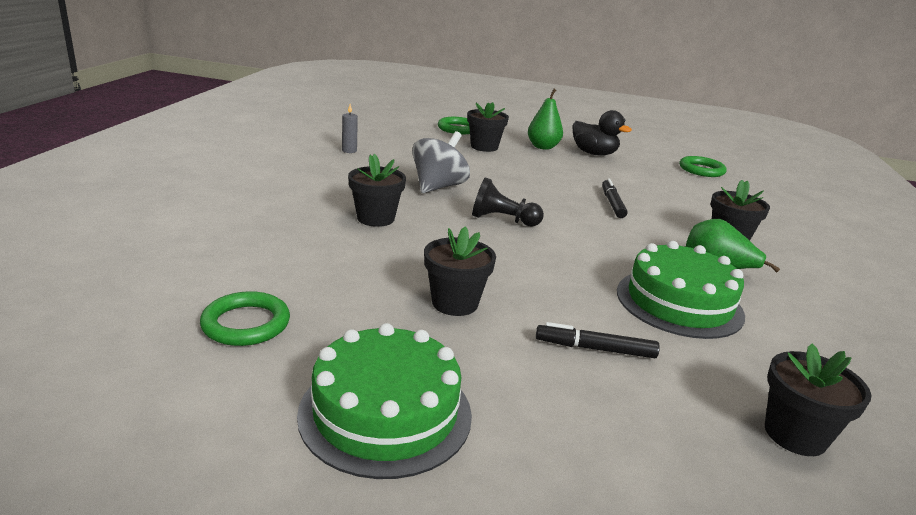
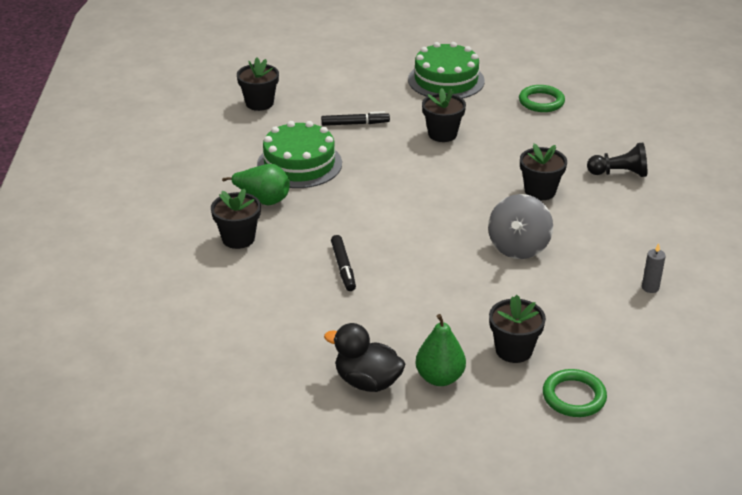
camera: 170 degrees right, 10 degrees up
(502, 220) = (441, 215): black pawn -> black pawn (619, 173)
(701, 170) = (219, 382): green ring -> none

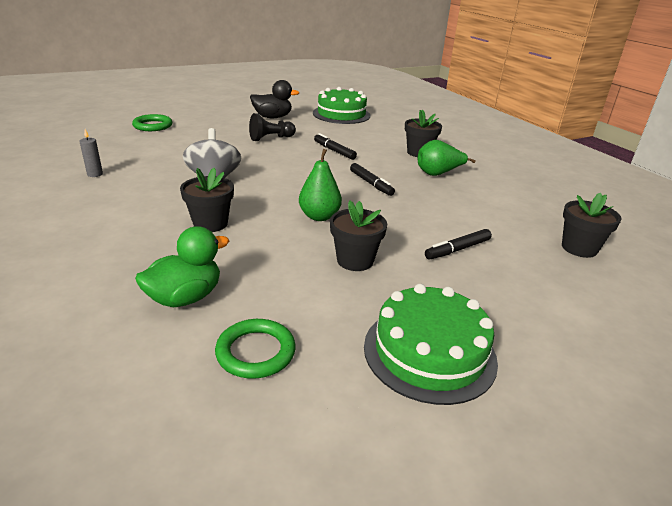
camera: 150 degrees right, 5 degrees down
(299, 164) = (451, 201): green cake -> green cake (341, 114)
(353, 203) = (371, 184): none -> black marker
(439, 378) = (234, 122): green pear -> green pear (319, 216)
(514, 350) = (195, 135): black flower pot -> none
(574, 138) = (185, 297): none -> green duck
(619, 173) = (118, 261): black pawn -> black pawn (271, 138)

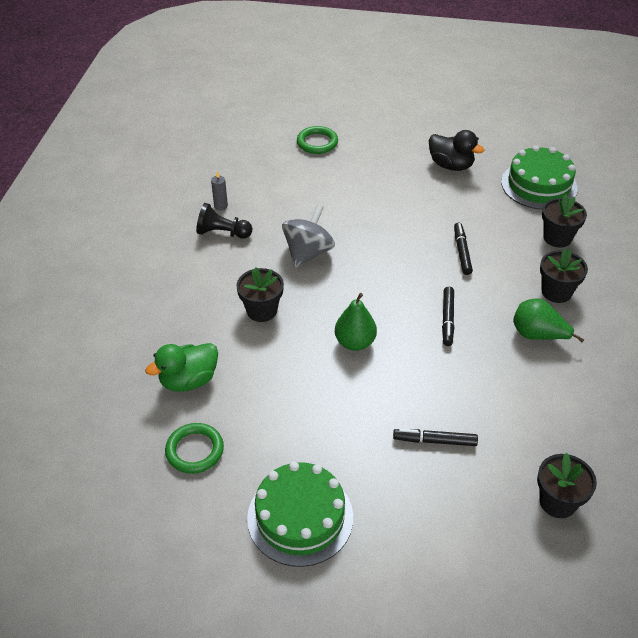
camera: 40 degrees right, 15 degrees up
(185, 297) = (189, 380): green duck -> green duck turned 150 degrees clockwise
(271, 138) = (414, 205): black pawn -> black pawn (222, 233)
(355, 260) = (334, 407): black flower pot -> black flower pot (557, 238)

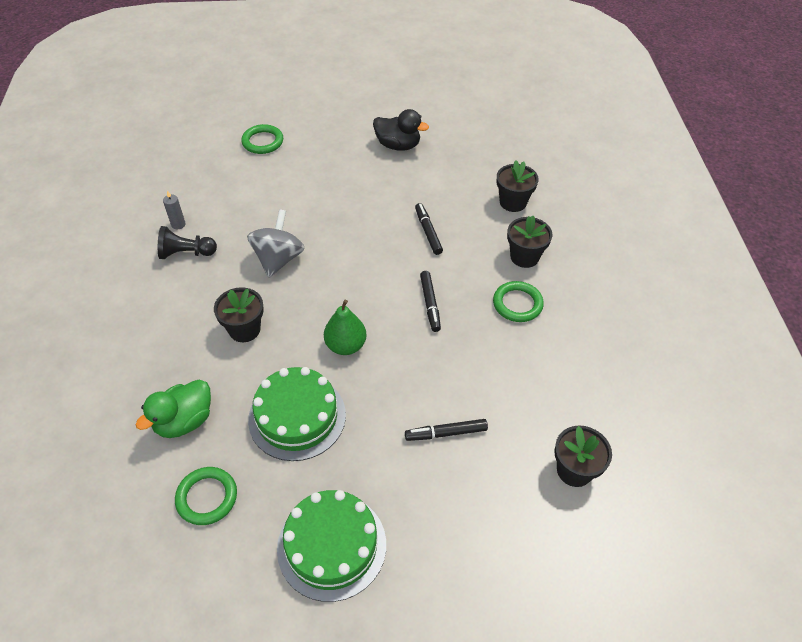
camera: 15 degrees left, 5 degrees up
(537, 335) = (517, 304): green pear -> green ring
(539, 185) = (484, 152): green cake -> green cake (297, 417)

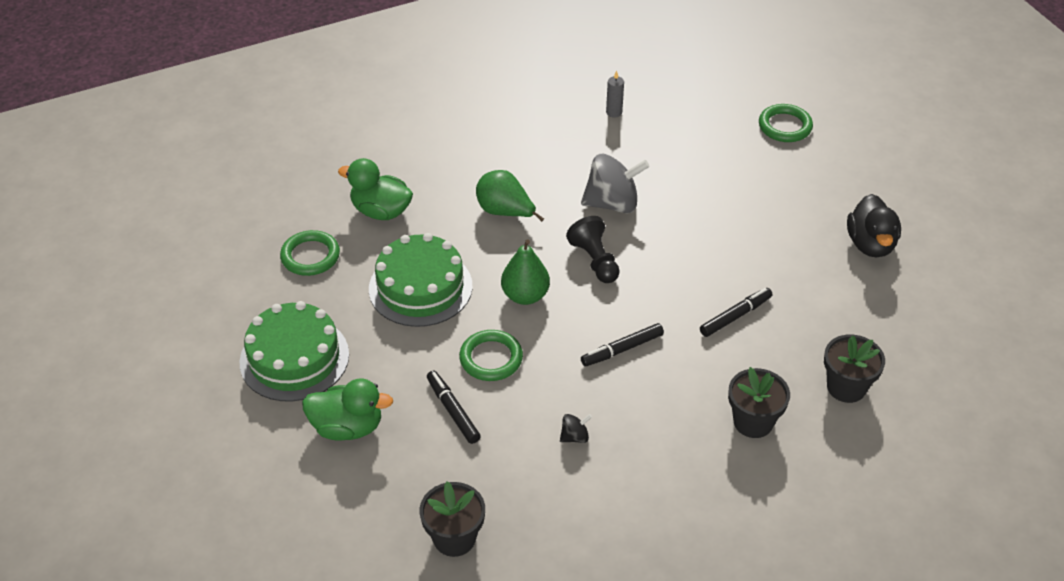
camera: 70 degrees right, 5 degrees down
(186, 253) = (579, 133): black pawn -> black pawn (595, 260)
(244, 329) = (505, 212): black flower pot -> green pear
(433, 520) = (347, 427): none -> green duck
(502, 360) = (574, 437): none -> black spinning top
(517, 304) = (669, 432): green ring -> green ring (491, 358)

